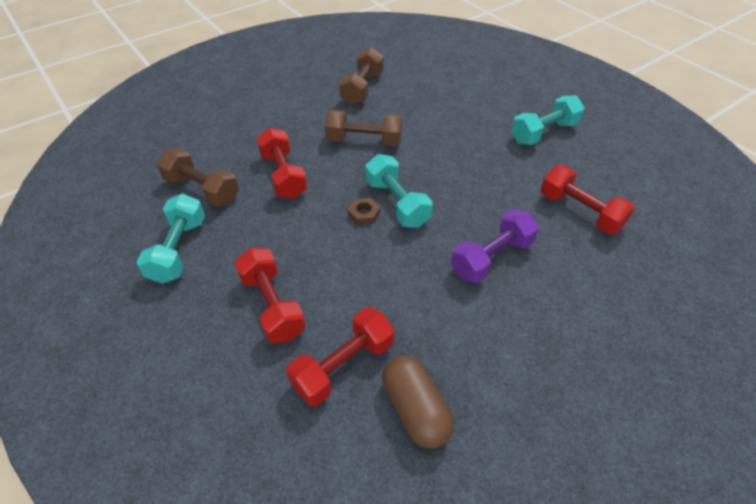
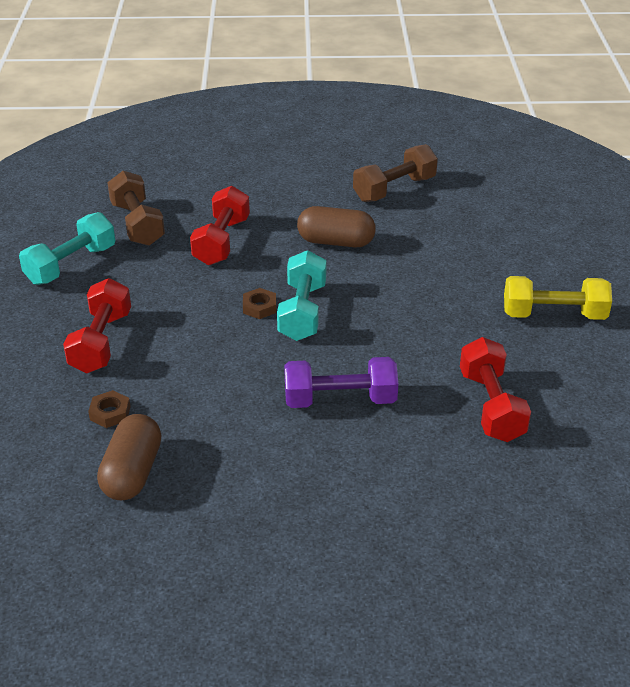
camera: 35 degrees right, 10 degrees down
(343, 365) = (110, 413): red dumbbell -> brown nut
(364, 141) = (336, 242): brown dumbbell -> brown capsule
(544, 133) = (553, 315): turquoise dumbbell -> yellow dumbbell

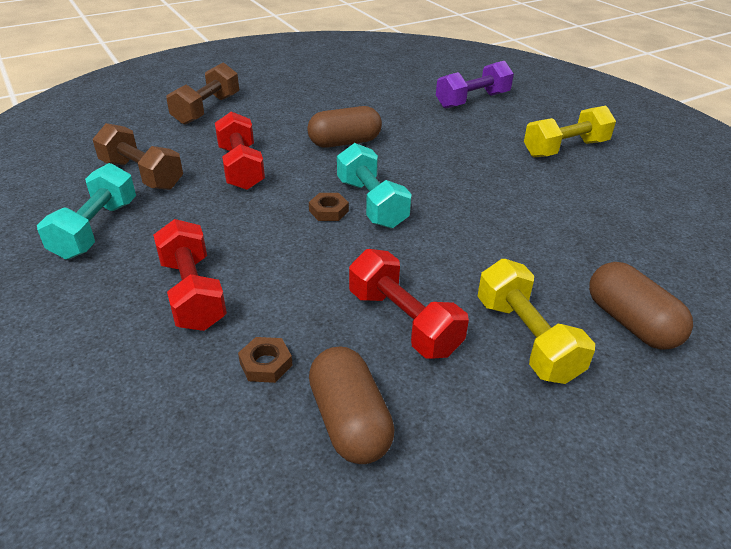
camera: 30 degrees left, 0 degrees up
(314, 470) = (526, 339): none -> yellow dumbbell
(340, 400) = (481, 266): purple dumbbell -> purple dumbbell (472, 100)
(394, 189) = (353, 96): brown dumbbell -> brown dumbbell (207, 109)
(415, 492) = (630, 323): none -> brown capsule
(491, 406) = (601, 228): red dumbbell -> red dumbbell (403, 322)

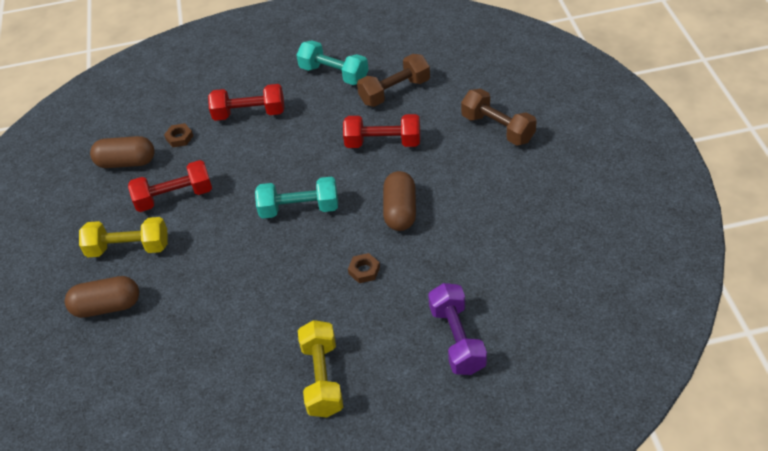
camera: 115 degrees right, 10 degrees up
(328, 211) = (301, 183): brown nut -> brown nut (364, 270)

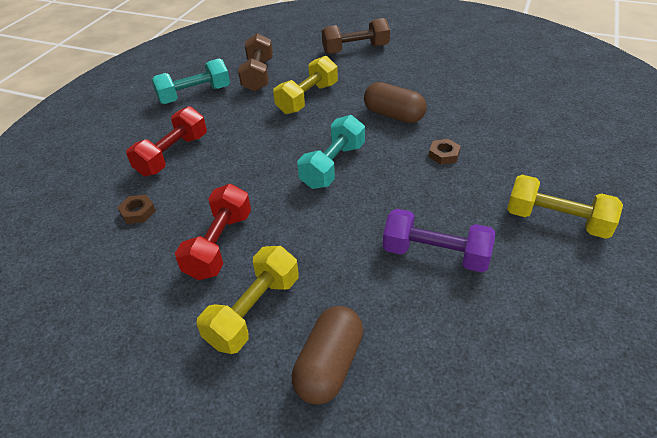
camera: 60 degrees left, 5 degrees down
(126, 162) = (116, 267): brown capsule -> none
(383, 142) = (307, 98): red dumbbell -> yellow dumbbell
(457, 339) = (556, 134): purple dumbbell -> purple dumbbell (435, 254)

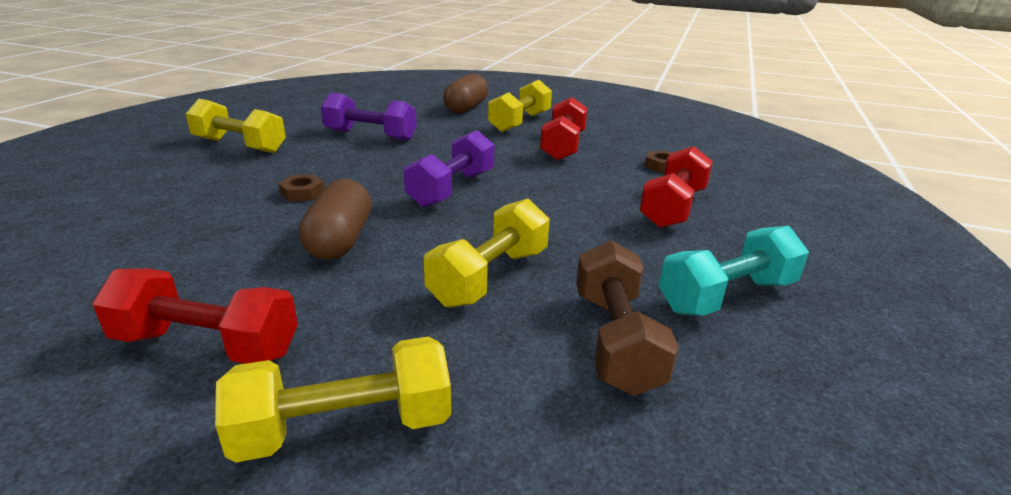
camera: 175 degrees right, 15 degrees down
(333, 165) = (452, 189): turquoise dumbbell -> purple dumbbell
(355, 49) = (344, 427): brown dumbbell -> yellow dumbbell
(393, 115) = (340, 240): brown capsule -> brown capsule turned 60 degrees clockwise
(418, 67) = (207, 345): none -> red dumbbell

